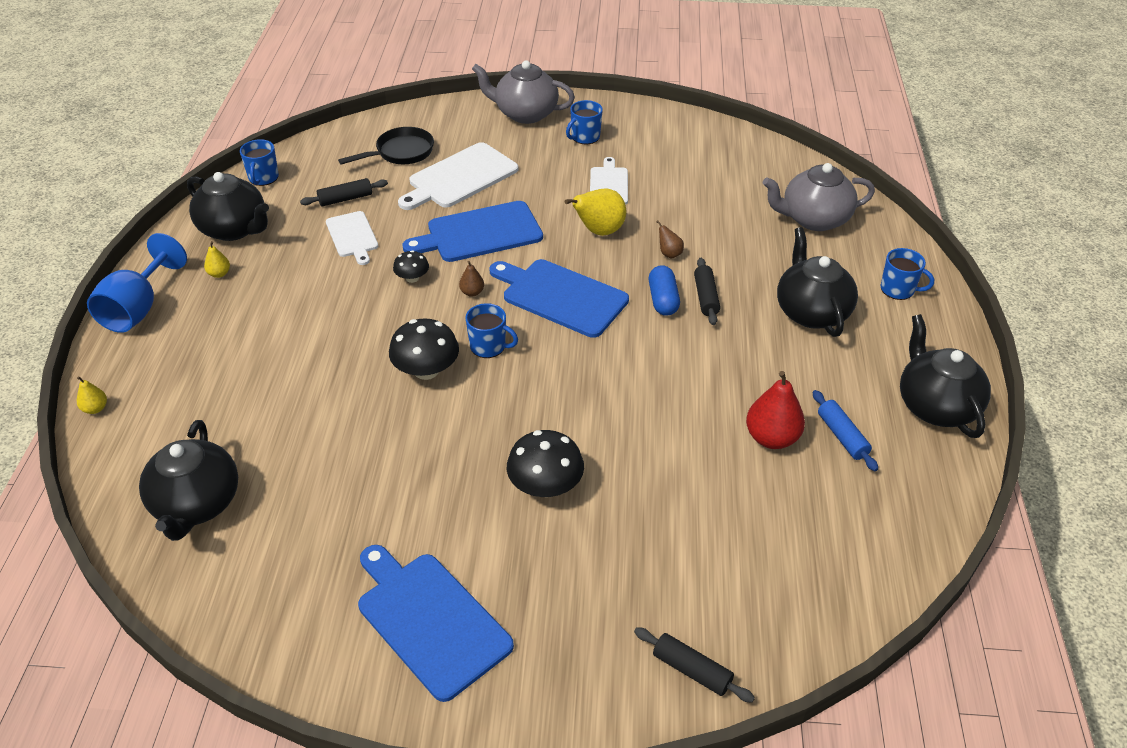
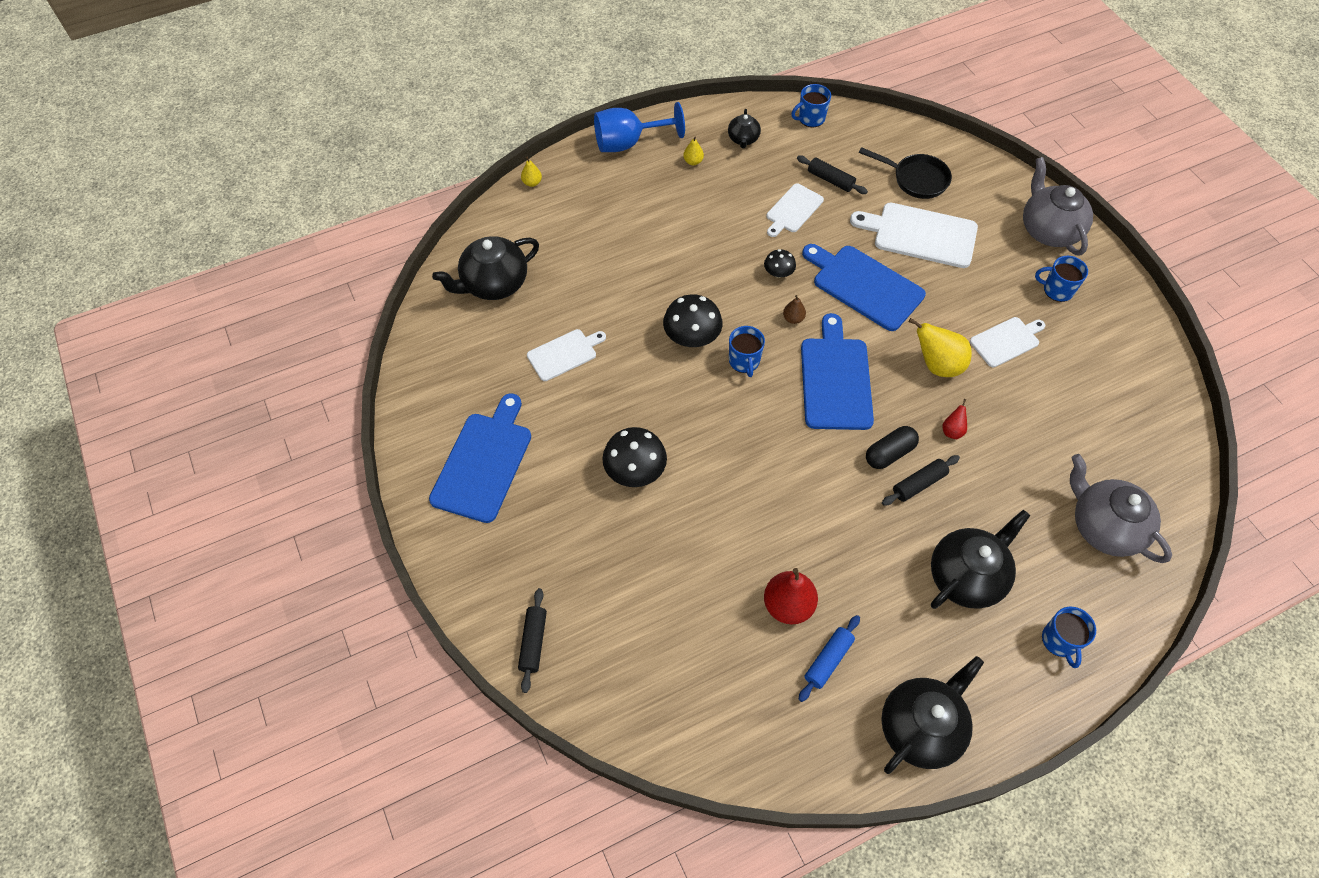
camera: 60 degrees right, 15 degrees up
(234, 229) = (743, 139): black teapot -> black teapot, size x0.53
(352, 481) = (564, 354): none -> white cutting board
(663, 300) = (889, 453): blue capsule -> black capsule
(669, 254) = (952, 431): brown pear -> red pear

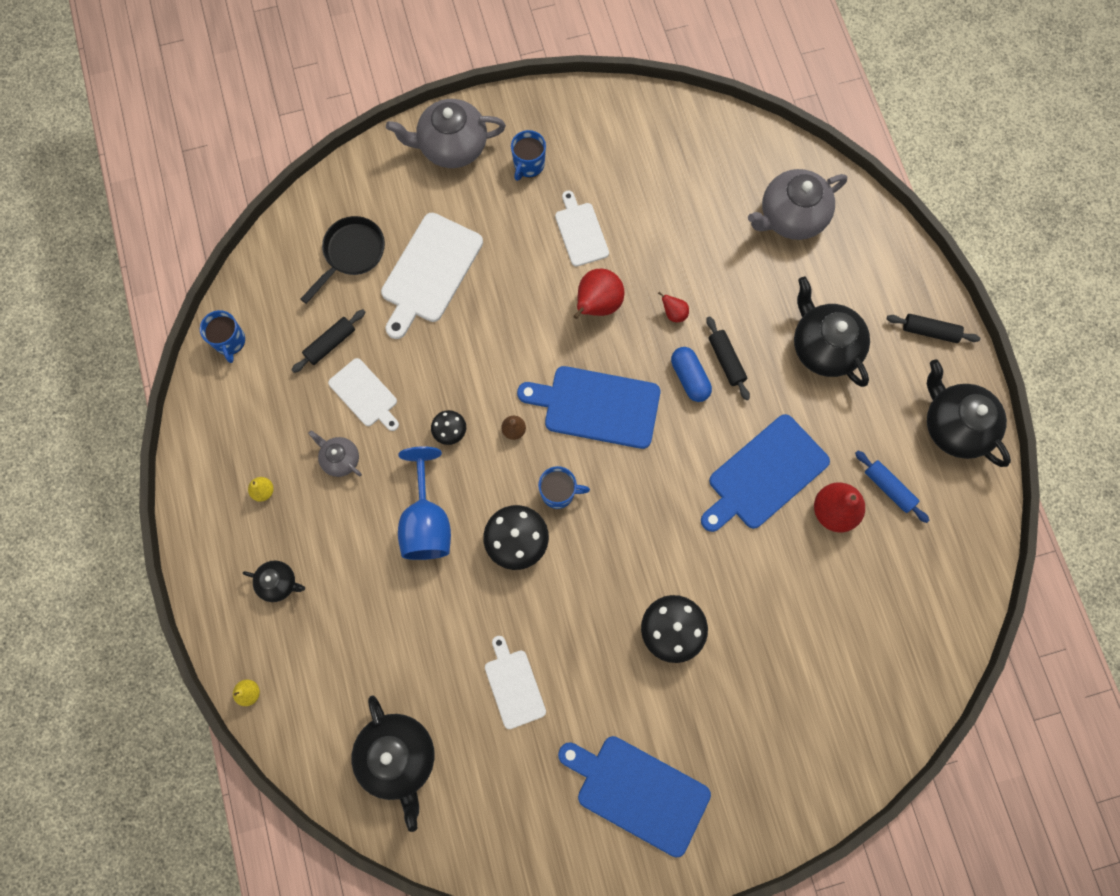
camera: 80 degrees left, 15 degrees up
(533, 642) = (844, 760): black rolling pin -> black rolling pin (930, 331)
(628, 143) = (213, 563): blue goblet -> blue goblet (426, 522)
(732, 204) = (340, 459): none -> grey teapot
(743, 139) = (243, 426): black teapot -> black teapot (279, 583)
(864, 286) = (485, 347): blue cutting board -> blue cutting board (764, 475)
(889, 453) = (689, 378): black capsule -> blue capsule
(937, 365) = (597, 305): yellow pear -> red pear
(1060, 641) = (891, 290): blue mug -> none

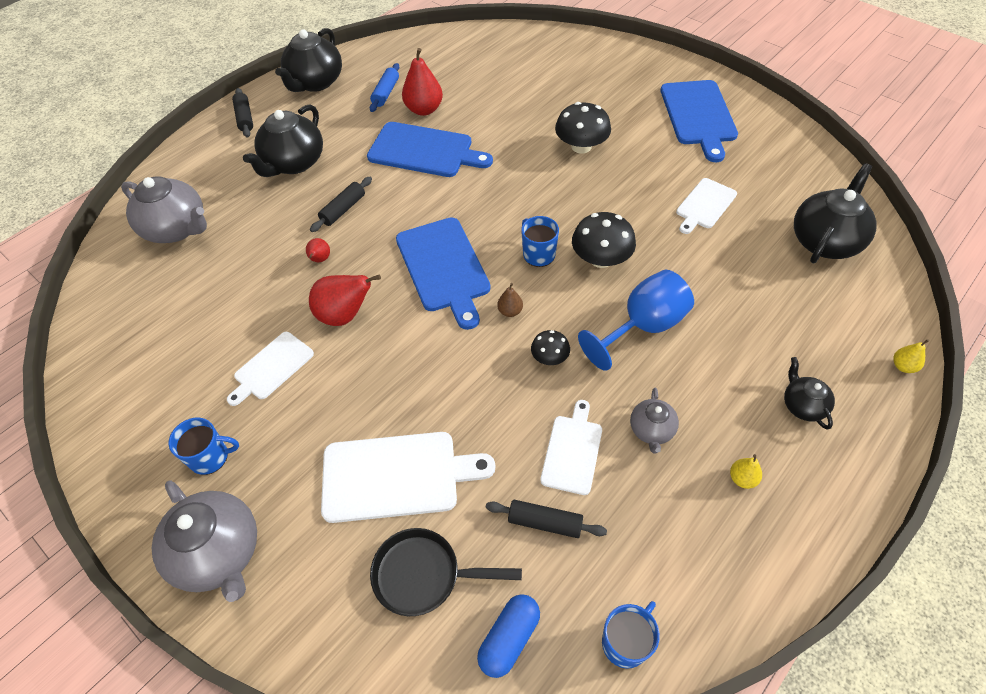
camera: 120 degrees left, 20 degrees down
(689, 378) = (374, 223): blue capsule -> blue capsule (509, 639)

